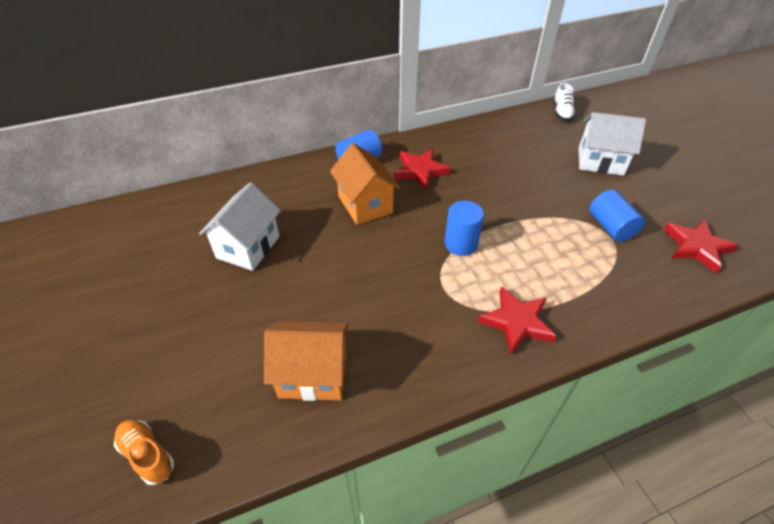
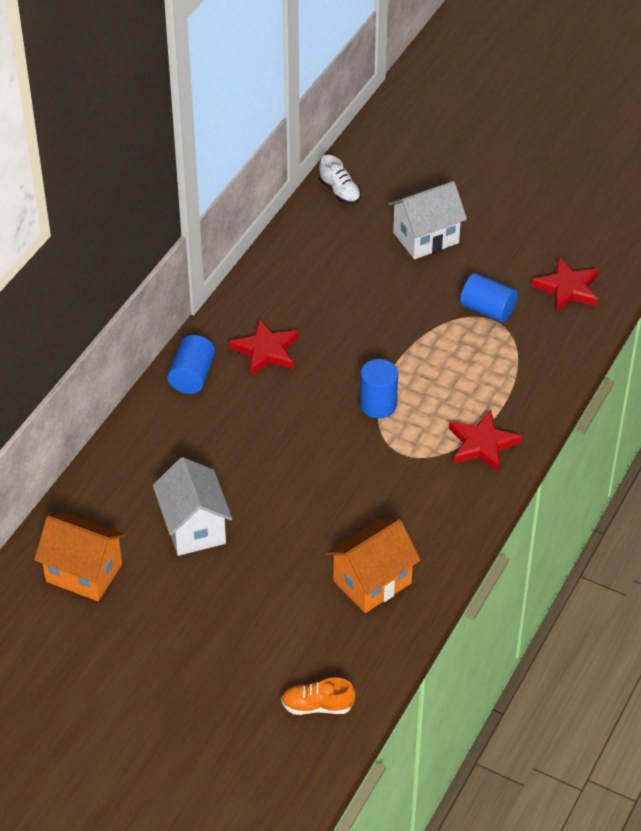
camera: 40 degrees left, 0 degrees up
(365, 204) = (253, 420): orange house -> orange house (84, 573)

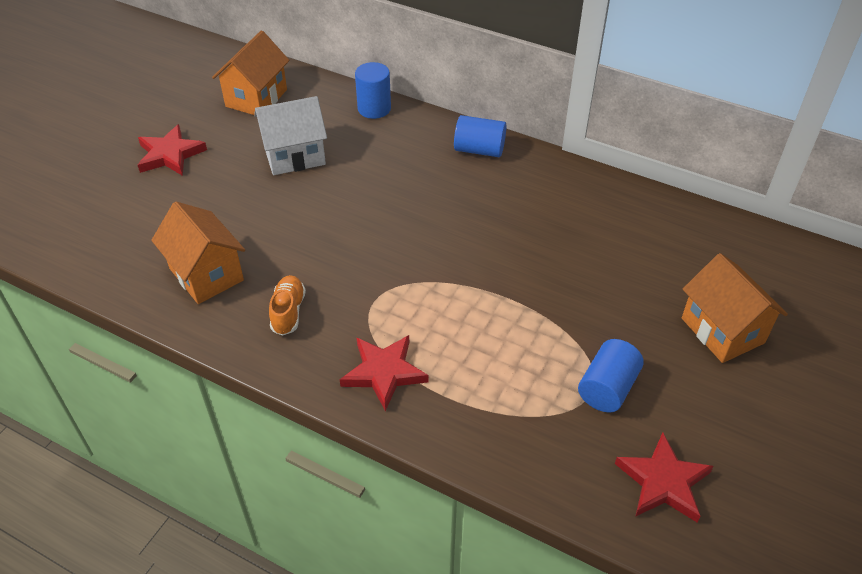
camera: 90 degrees right, 0 degrees up
(266, 351) = (517, 198): red star -> red star (170, 154)
(317, 706) = (74, 235): orange shoe -> orange shoe (288, 312)
(339, 191) = (779, 253): white shoe -> none
(378, 405) = (444, 282): blue cylinder -> blue cylinder (374, 108)
(426, 238) = (722, 330): white house -> orange house

